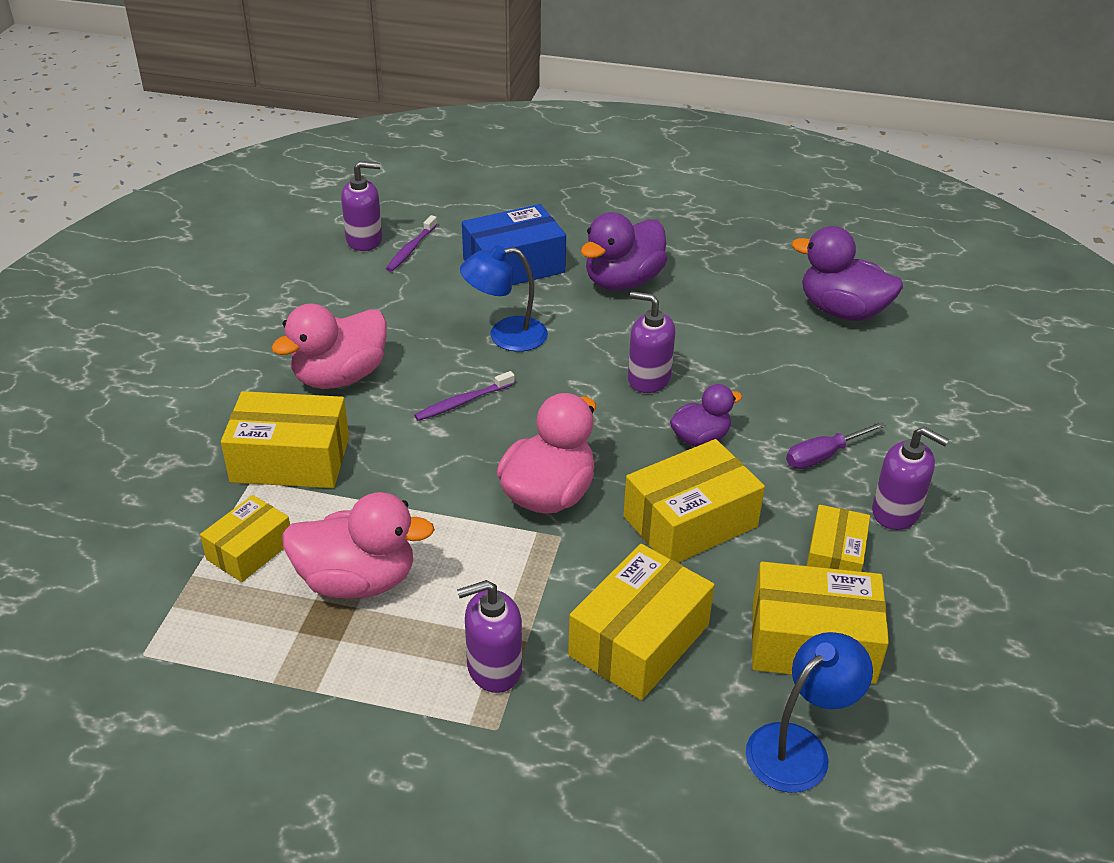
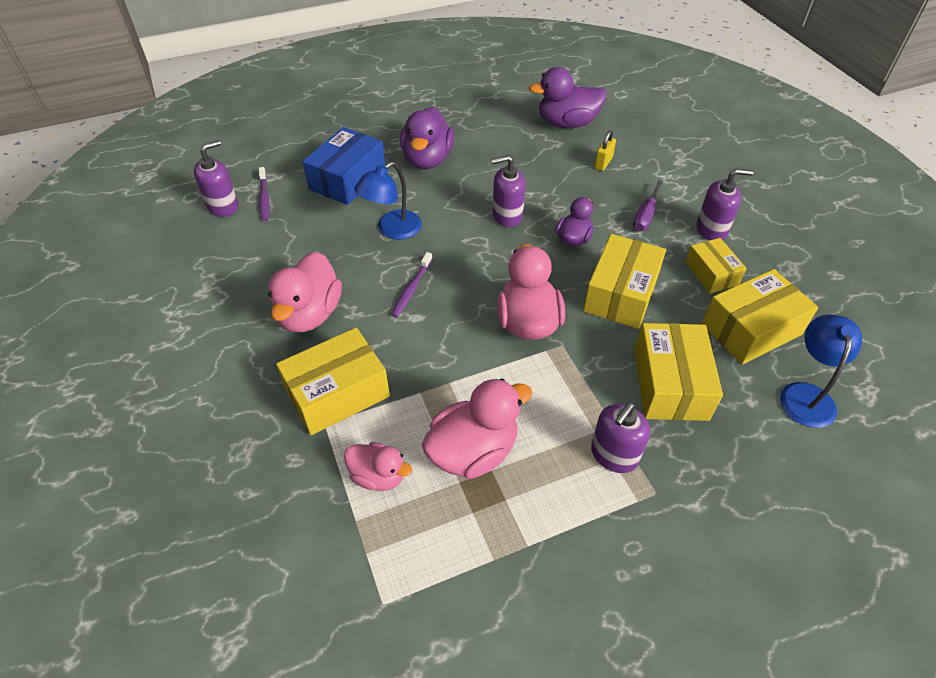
camera: 35 degrees left, 10 degrees up
(250, 550) = (378, 476): yellow box -> pink duck
(837, 375) = (603, 163): none -> yellow padlock

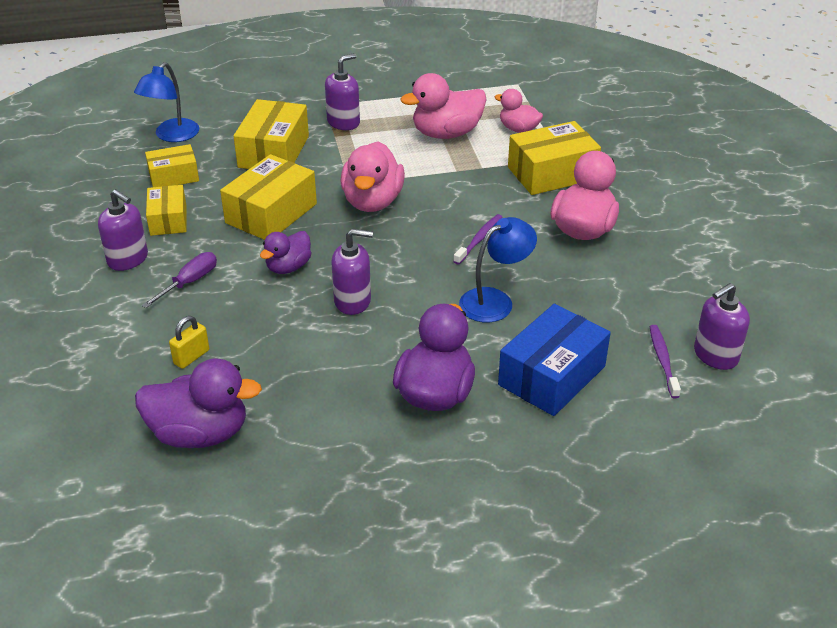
camera: 170 degrees left, 10 degrees down
(711, 230) = (128, 259): purple soap dispenser -> purple soap dispenser turned 150 degrees counterclockwise
(751, 329) = (174, 176): yellow box -> yellow box, size x0.62

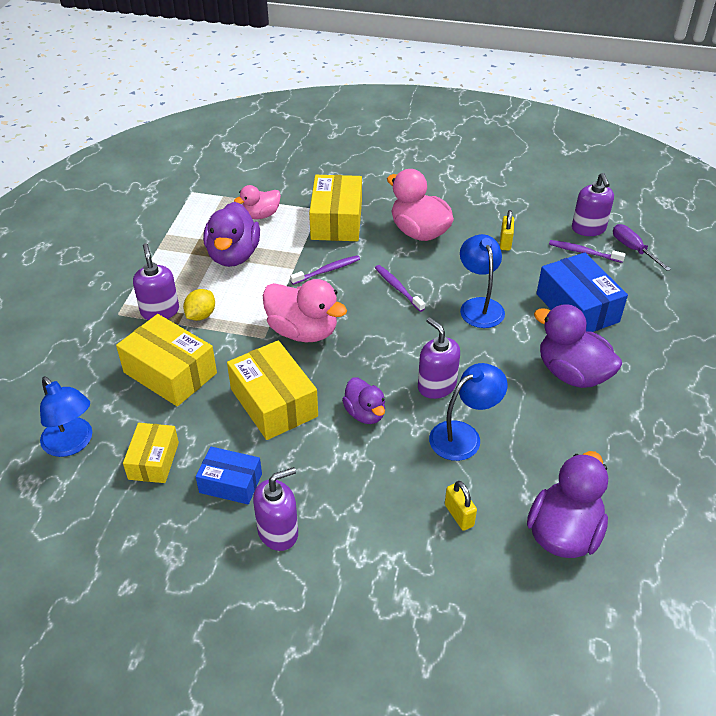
camera: 65 degrees left, 5 degrees up
(168, 220) = (230, 483): yellow box -> blue box
(189, 282) = (346, 490): purple screwdriver -> purple screwdriver (633, 249)
(295, 335) = (463, 435): none -> blue lamp
(353, 143) = (201, 315): none -> yellow lemon
(353, 301) = (436, 386): purple soap dispenser -> purple soap dispenser turned 60 degrees counterclockwise
(446, 133) = (233, 255): pink duck -> purple duck
(469, 190) = (327, 270): none -> purple toothbrush
(623, 294) = (505, 242): none -> yellow padlock

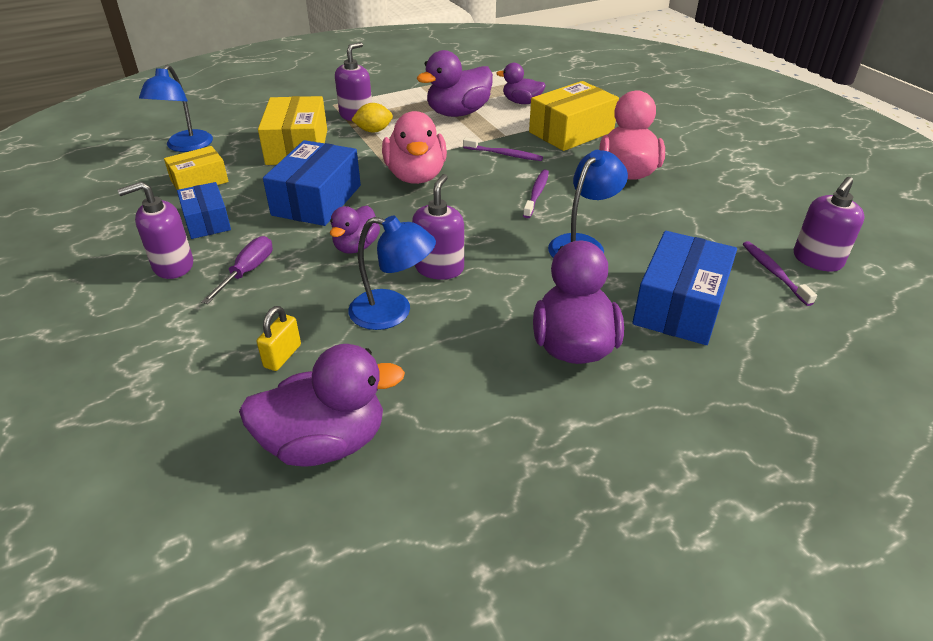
camera: 50 degrees right, 5 degrees down
(261, 215) = (521, 102): pink duck -> purple duck
(273, 403) = (317, 200): yellow box -> blue box
(278, 532) = (173, 266): purple soap dispenser -> purple soap dispenser turned 135 degrees clockwise
(505, 242) = (698, 220): yellow padlock -> none
(633, 249) = (844, 304): purple screwdriver -> purple screwdriver (247, 271)

